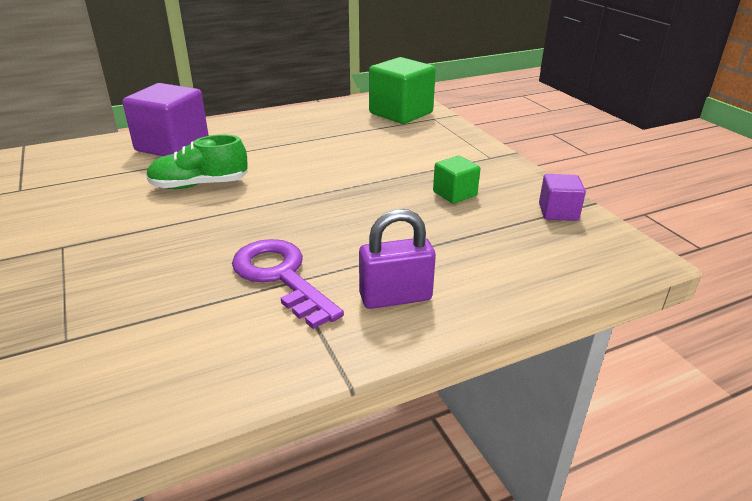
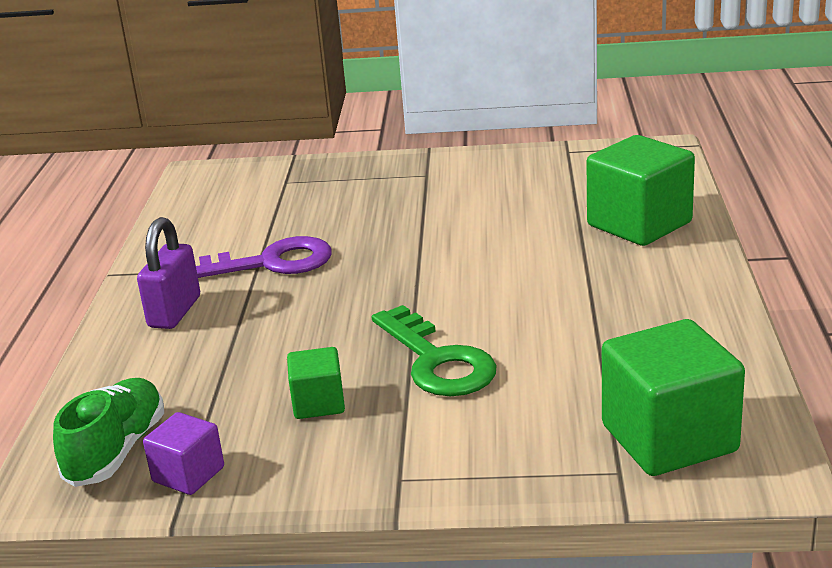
camera: 120 degrees right, 5 degrees down
(172, 145) = (639, 224): purple cube -> green cube
(199, 185) = (501, 236): green shoe -> green shoe (117, 451)
(381, 171) = (436, 361): none -> green key

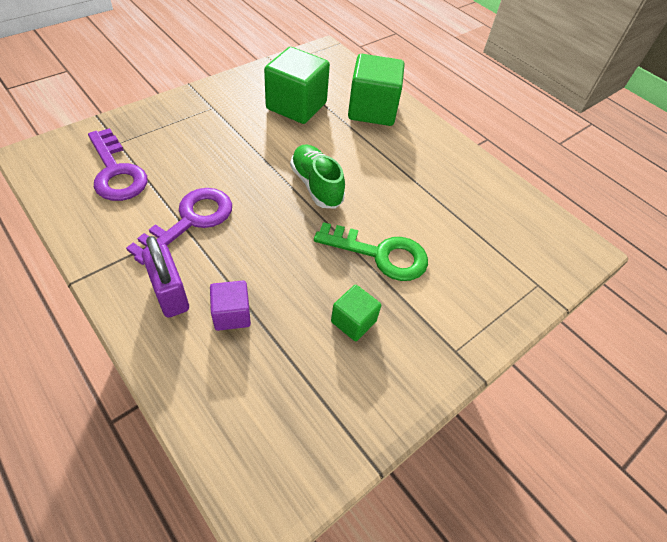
camera: 50 degrees left, 25 degrees up
(117, 451) = (273, 438): green shoe -> green shoe (316, 185)
(188, 474) = (342, 425): purple cube -> purple cube (232, 314)
(252, 204) = (116, 172): none -> purple key
(669, 438) = (534, 251): green cube -> green cube (296, 106)

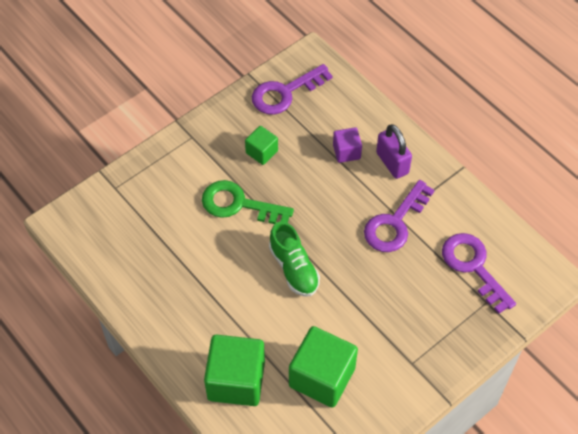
camera: 175 degrees left, 5 degrees up
(316, 425) = (285, 93): none -> purple key

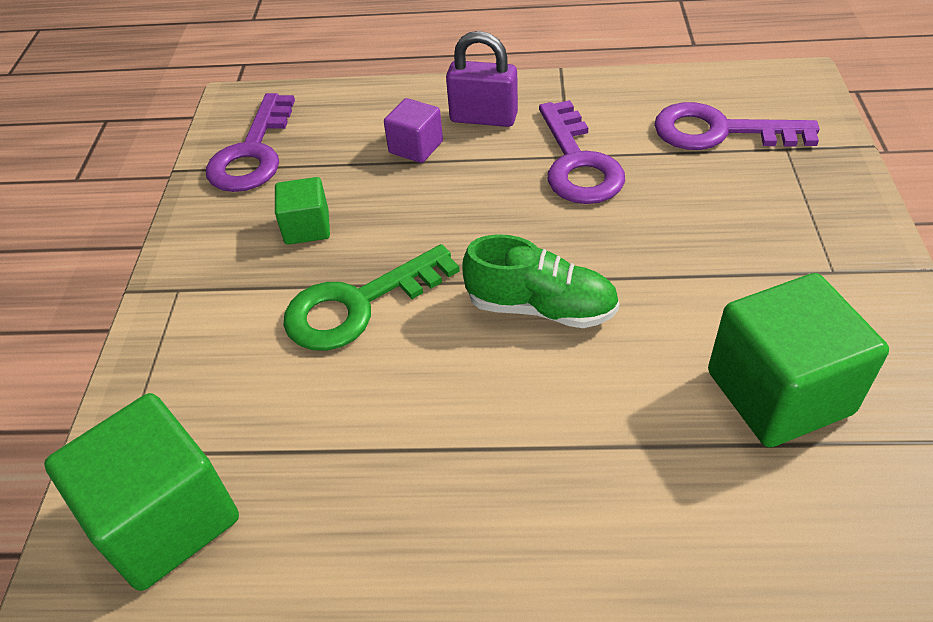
camera: 45 degrees left, 10 degrees down
(236, 380) = (692, 524): green cube -> green cube (166, 518)

